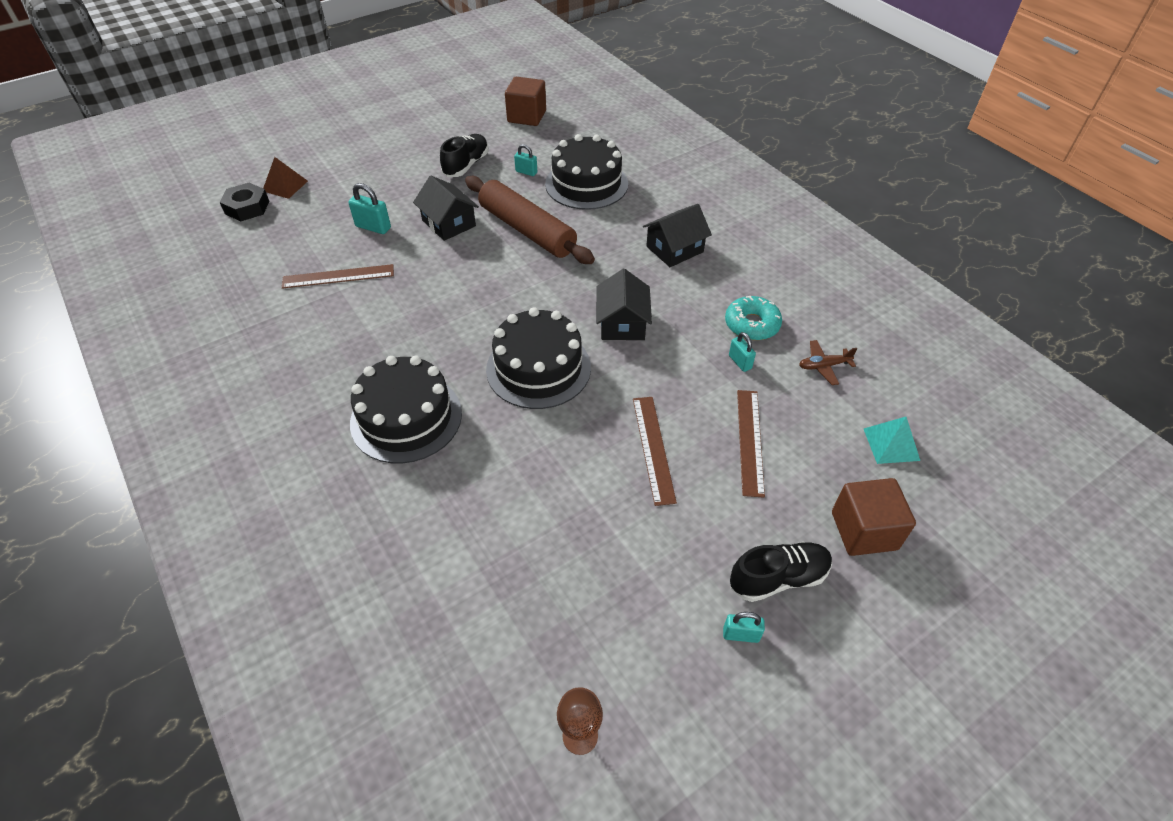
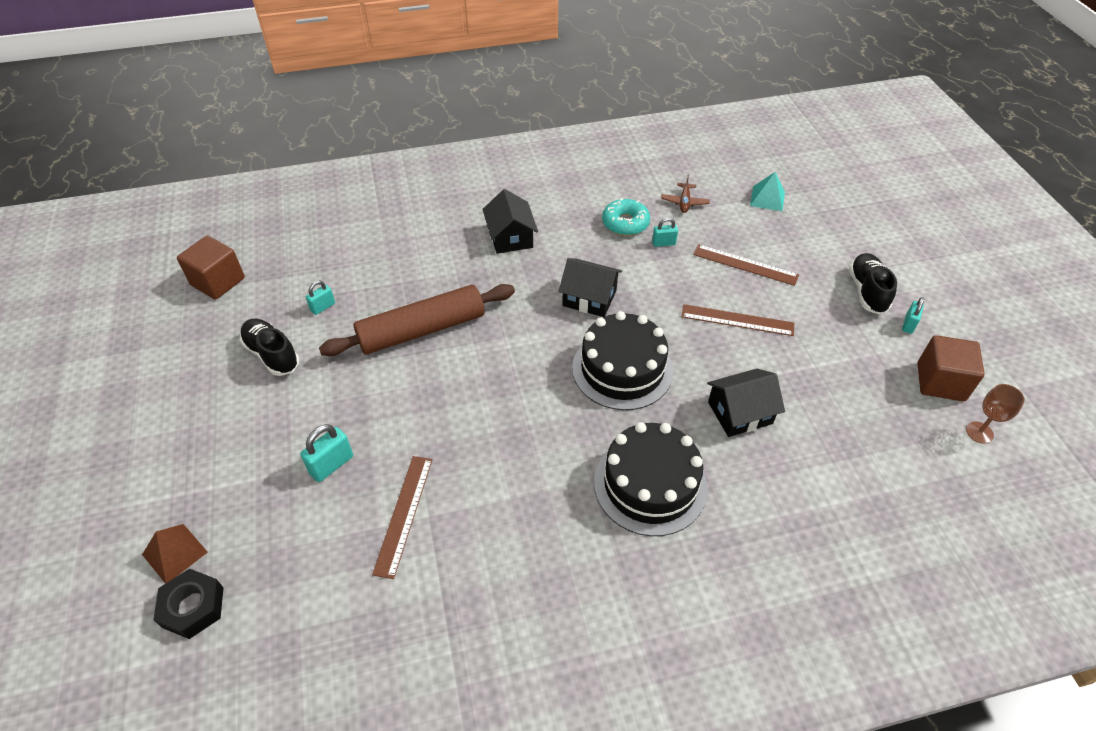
camera: 70 degrees left, 0 degrees up
(449, 223) = (369, 392): black house -> black house (740, 413)
(586, 184) = (376, 267): black cake -> none
(864, 530) = (836, 238): brown cube -> brown cube (940, 382)

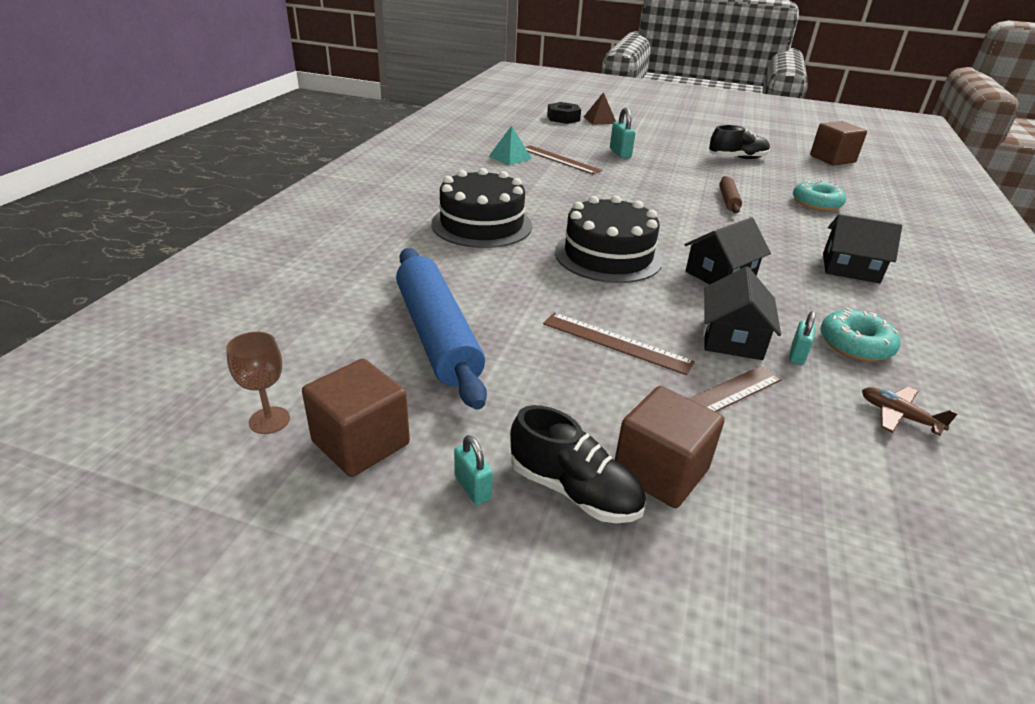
camera: 120 degrees right, 15 degrees down
(323, 307) = (781, 179): turquoise padlock -> none
(378, 273) = (816, 203): none -> turquoise donut
(422, 330) = (728, 200): brown rolling pin -> brown rolling pin, size x0.47
(737, 320) = (616, 343): brown ruler -> brown ruler turned 75 degrees clockwise
(740, 413) = (496, 286): black house -> black house (732, 338)
(767, 198) = (891, 522): turquoise pyramid -> turquoise pyramid (510, 157)
(821, 268) = (660, 471): none -> brown cube
(829, 409) = (437, 335): none -> blue rolling pin

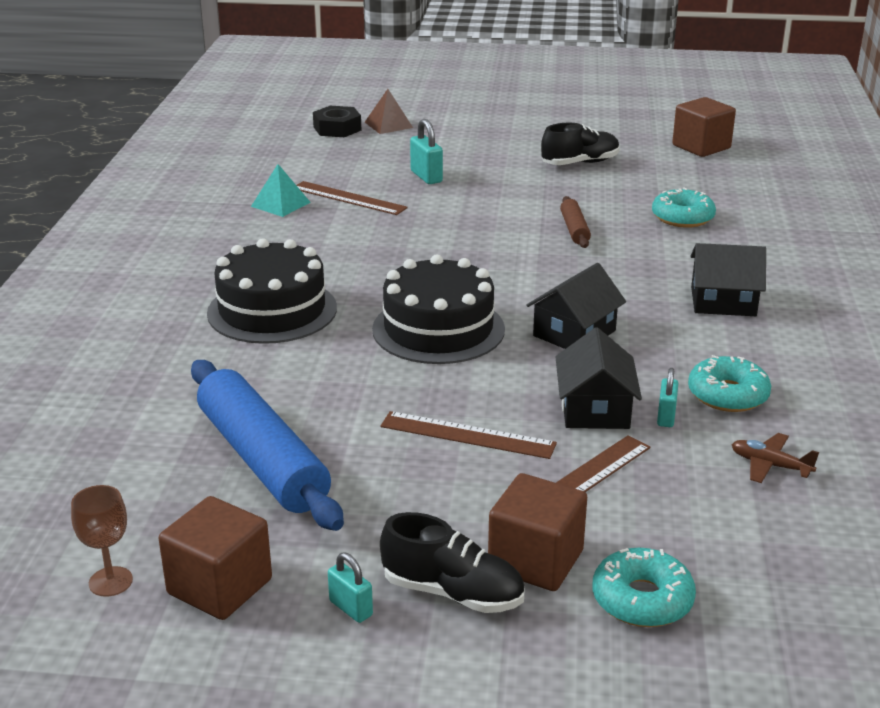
camera: 10 degrees left, 5 degrees down
(765, 535) = (642, 599): none -> turquoise donut

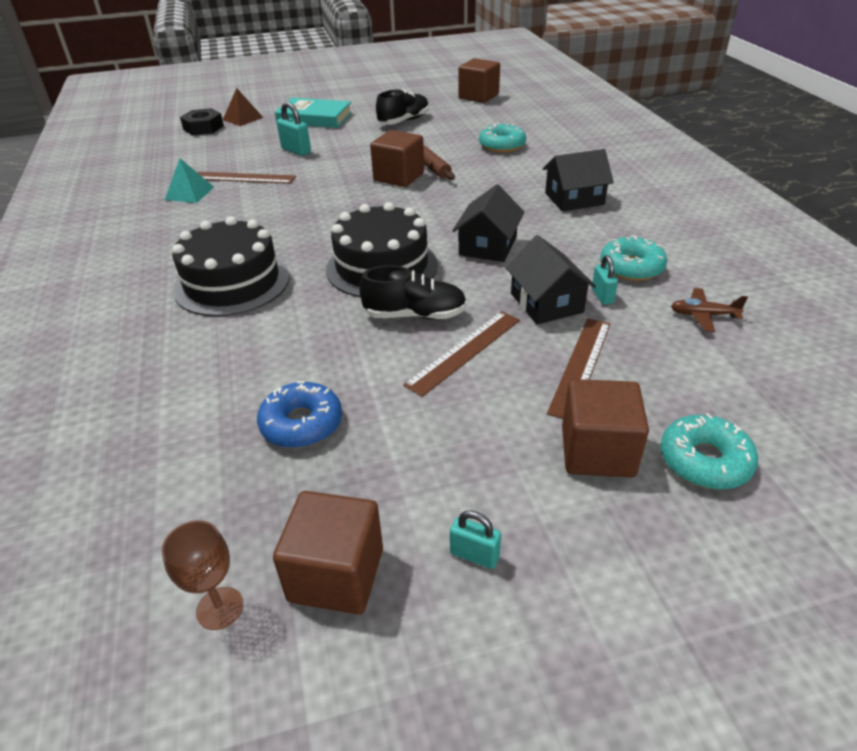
camera: 20 degrees left, 10 degrees up
(262, 459) = (302, 424): blue rolling pin -> blue donut
(452, 593) = (552, 507): black shoe -> black shoe (415, 315)
(467, 435) = (464, 351): brown ruler -> brown ruler turned 45 degrees counterclockwise
(473, 139) = (314, 118): none -> turquoise book
(526, 232) = (399, 177): none -> brown cube

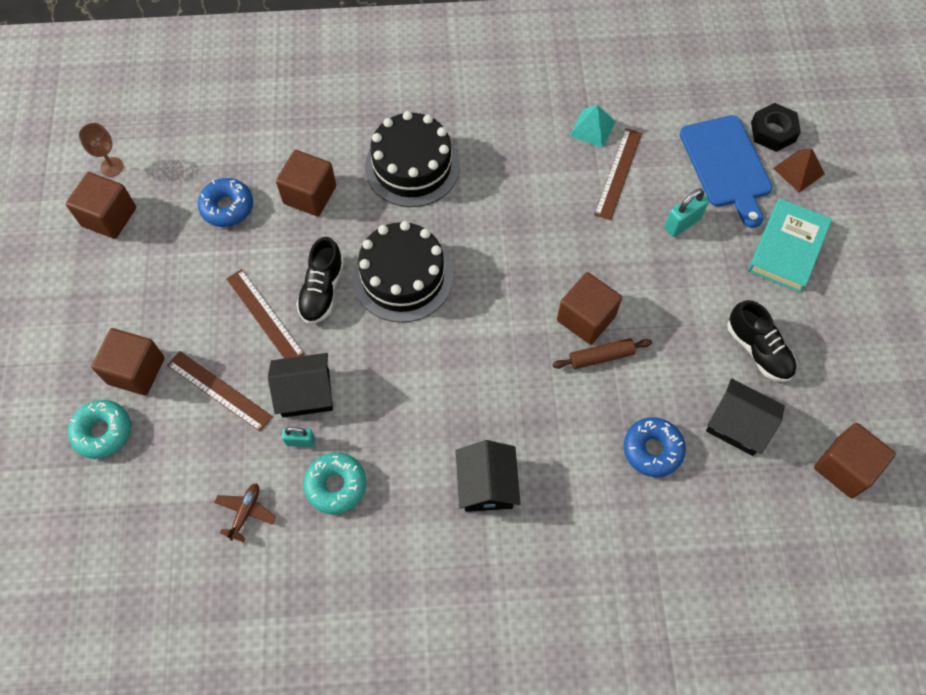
camera: 100 degrees right, 25 degrees up
(236, 140) = (726, 165): none -> blue cutting board
(276, 350) = (310, 195): none -> brown cube
(474, 555) = (93, 282): turquoise padlock -> none
(488, 246) = (412, 371): black house -> black house (738, 424)
(502, 145) = (652, 449): turquoise donut -> blue donut

